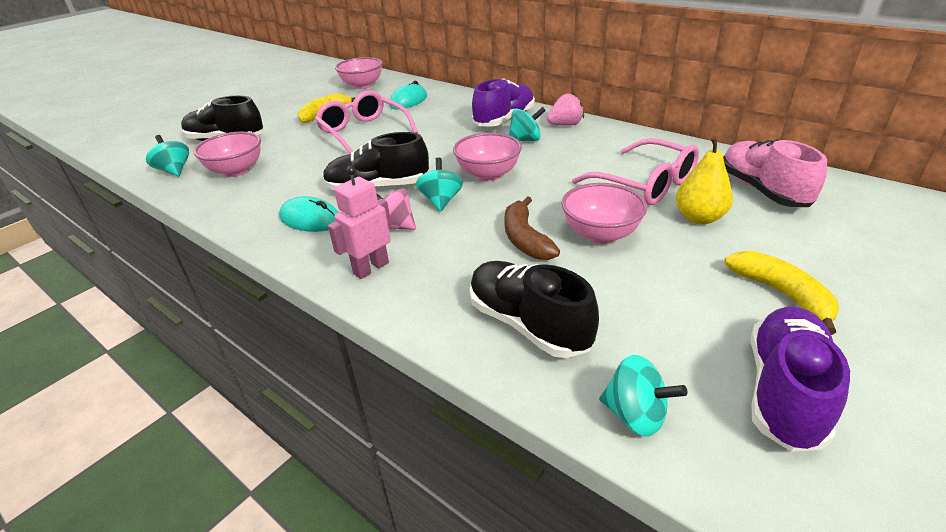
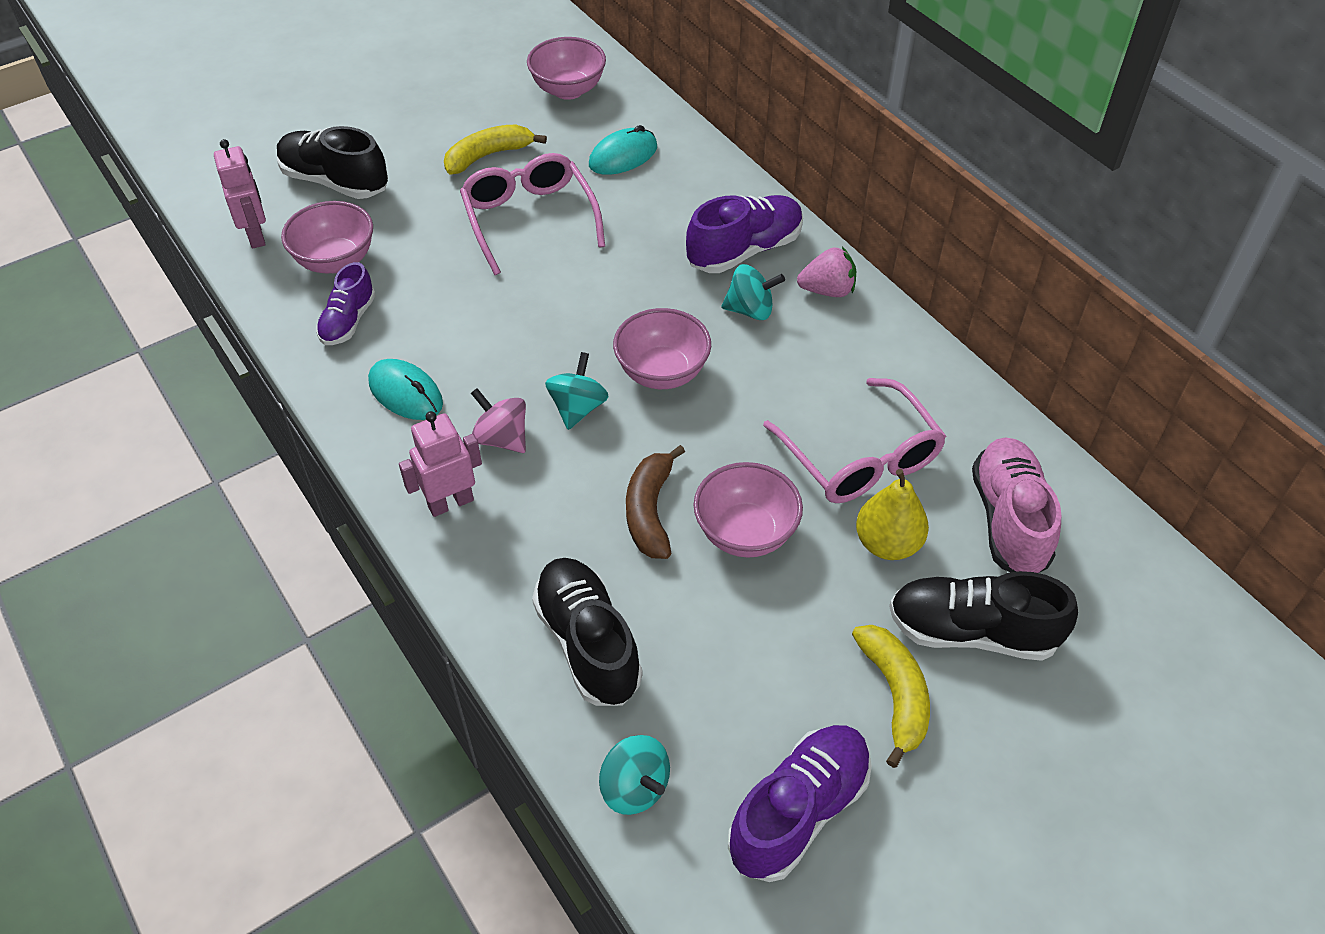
camera: 15 degrees right, 15 degrees up
(174, 171) = (256, 235): turquoise spinning top -> pink robot
(254, 195) = (348, 321): none -> purple shoe
(378, 188) = (508, 355): black shoe -> black shoe (972, 632)

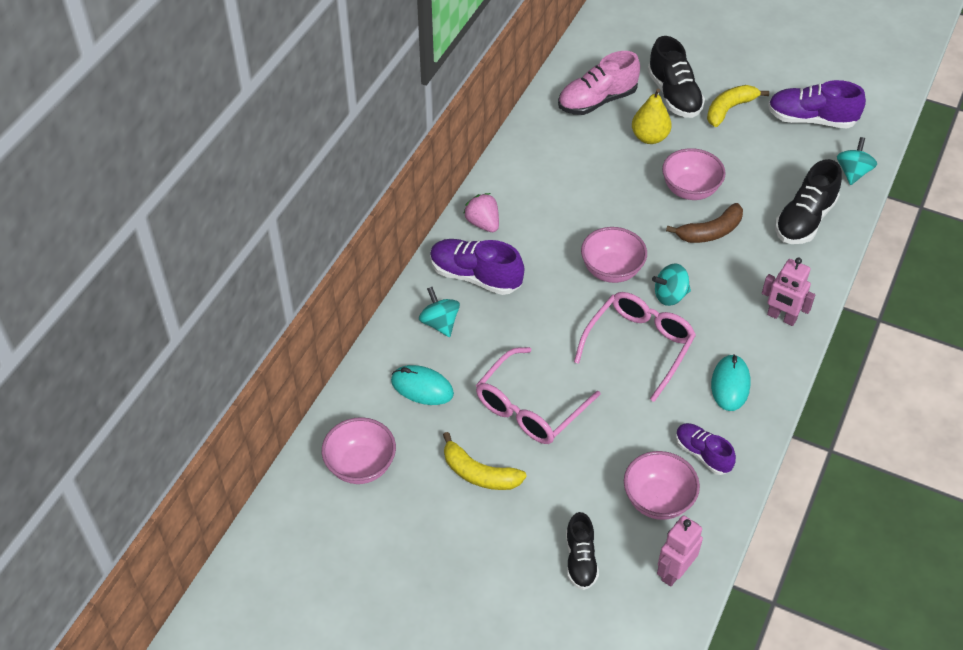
camera: 120 degrees left, 0 degrees up
(335, 182) = (580, 560): black shoe -> black shoe, size x0.63
(348, 321) = (702, 454): purple shoe -> purple shoe turned 120 degrees counterclockwise
(502, 438) = (721, 319): pink spinning top -> none
(750, 310) = (528, 252): turquoise spinning top -> turquoise spinning top (440, 323)
(860, 457) = (603, 165): pink glasses -> pink glasses (639, 346)

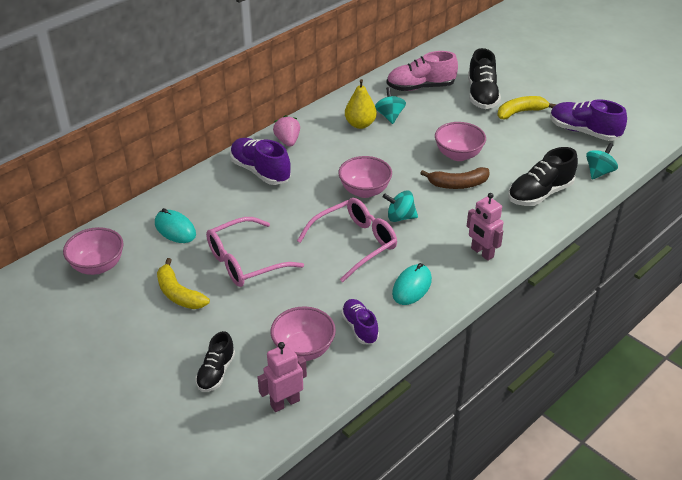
camera: 20 degrees right, 10 degrees down
(440, 323) = (215, 193): turquoise spinning top -> turquoise spinning top (390, 116)
(649, 137) = (447, 116): yellow pear -> yellow pear (360, 124)

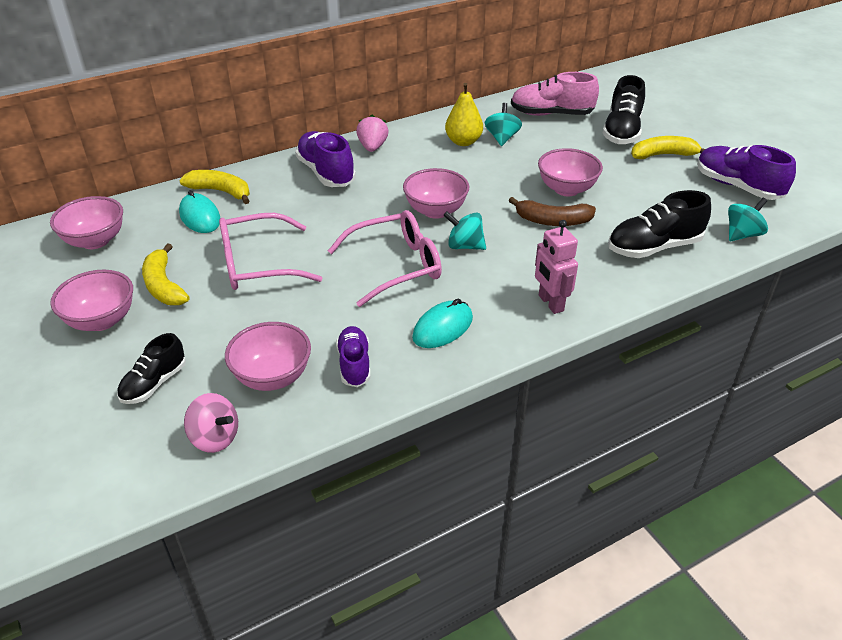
camera: 15 degrees right, 0 degrees up
(144, 332) = (101, 320): none -> pink bowl
(180, 203) = (221, 191): none -> yellow banana
(285, 402) = (215, 438): pink robot -> pink spinning top

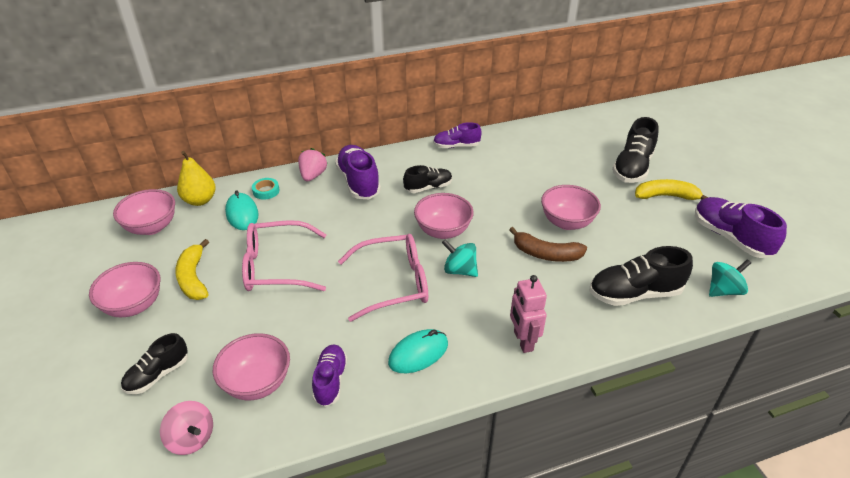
camera: 10 degrees right, 0 degrees up
(221, 191) = (266, 191): yellow banana -> turquoise tape
(372, 147) = (405, 161): pink strawberry -> pink strawberry (313, 175)
(406, 171) = (428, 187): none -> black shoe
(426, 127) = (456, 146): none -> purple shoe
(463, 142) = (485, 164): yellow pear -> yellow pear (200, 200)
(502, 138) = (521, 163): turquoise spinning top -> none
(551, 114) = (571, 143): pink shoe -> none

